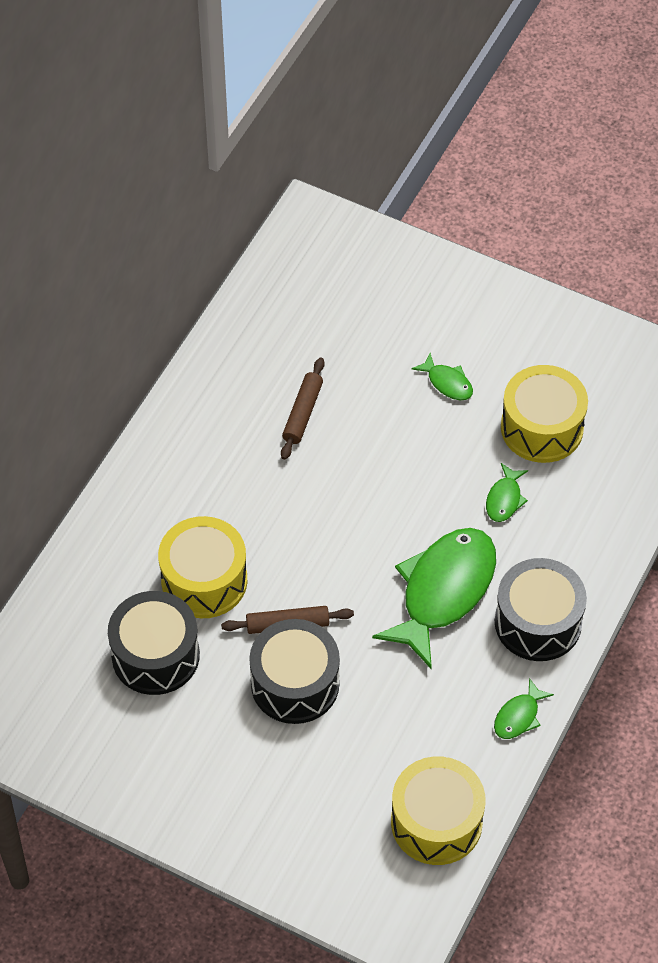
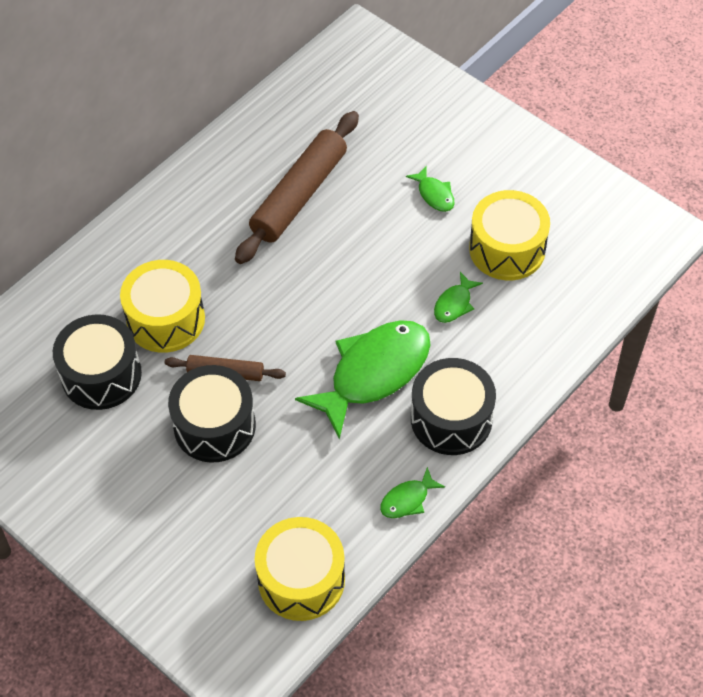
camera: 15 degrees right, 0 degrees up
(302, 413) = (299, 195): brown rolling pin -> brown rolling pin, size x1.92

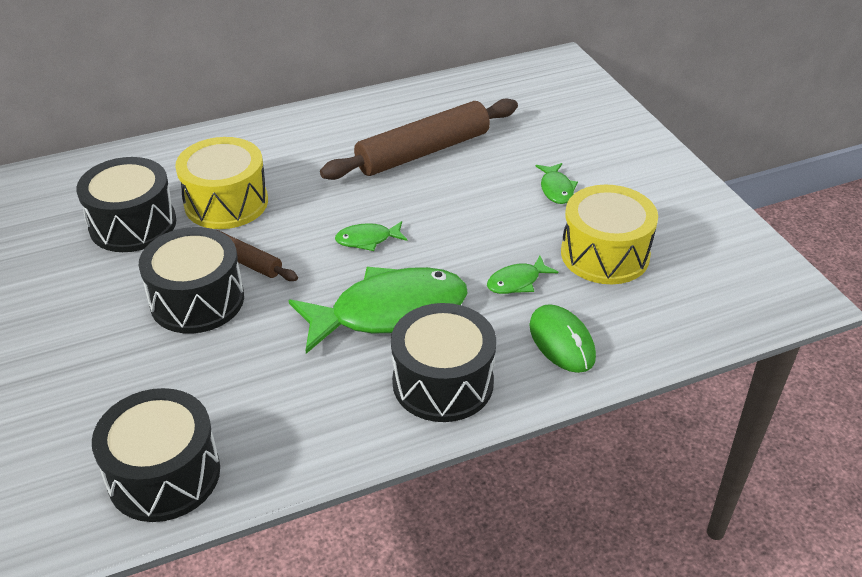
camera: 25 degrees right, 15 degrees down
(301, 579) = (164, 475): yellow drum -> black drum
(407, 499) = (339, 442): green fish -> green fish (367, 240)
(517, 346) = (561, 341): none -> green mouse

